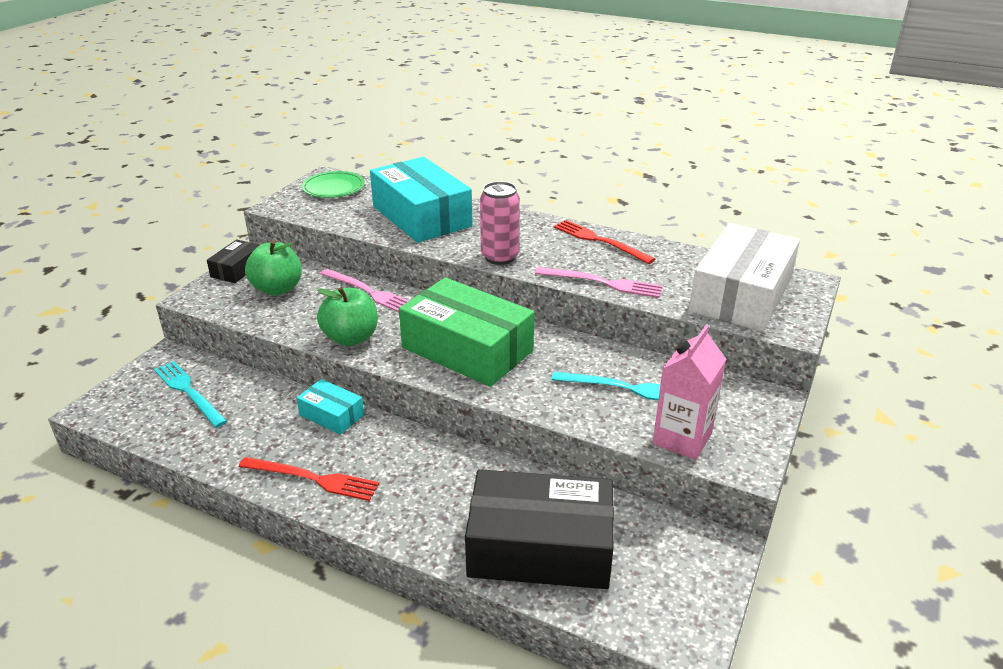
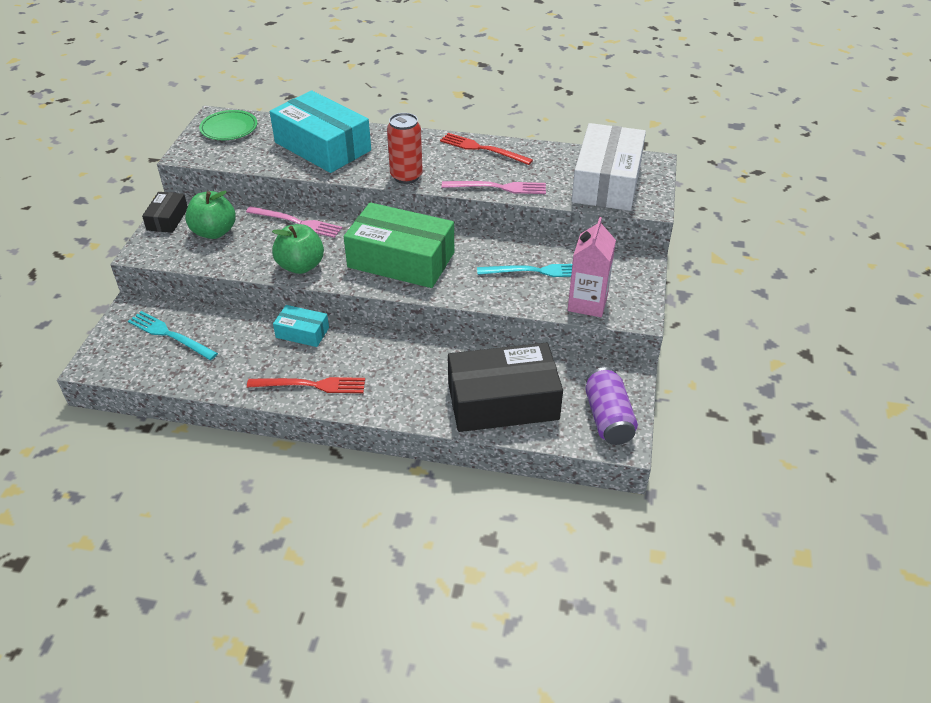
camera: 15 degrees left, 10 degrees up
(500, 257) = (406, 176): pink can -> red can
(677, 602) = (608, 418): none -> purple can

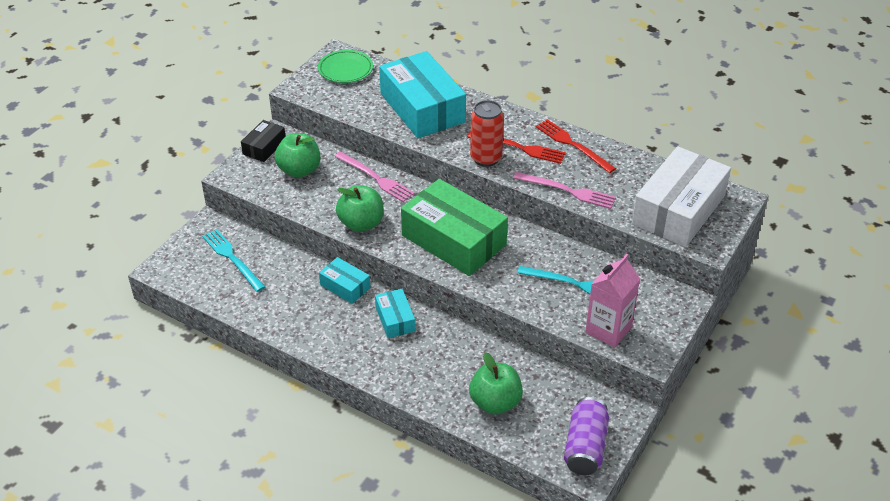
camera: 20 degrees right, 0 degrees up
(310, 385) = (332, 339): red fork -> red fork (518, 148)
(367, 350) = (395, 319): none -> turquoise box
(503, 401) = (495, 402): black box -> green apple

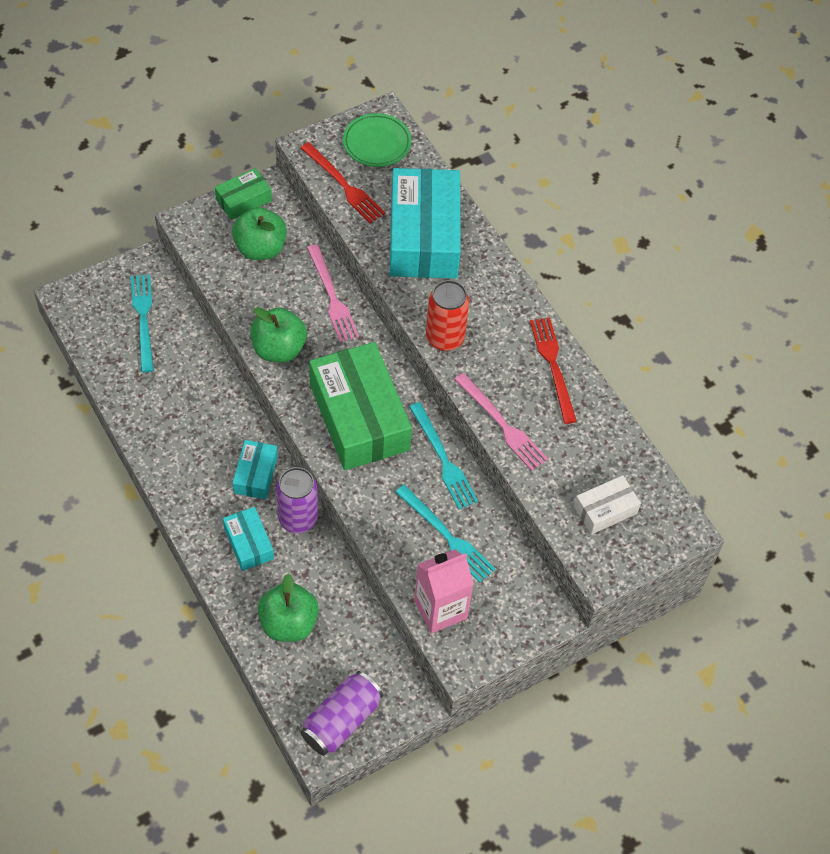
camera: 25 degrees right, 15 degrees up
(264, 147) = (243, 200): black box -> green box
(345, 286) = (232, 409): turquoise box -> turquoise box (248, 543)
(449, 333) = (298, 519): none -> purple can
(518, 148) = (490, 341): red fork -> red fork (343, 185)
(533, 240) = (443, 458): none -> turquoise fork
(678, 210) = (605, 510): white box -> white box, size x0.48

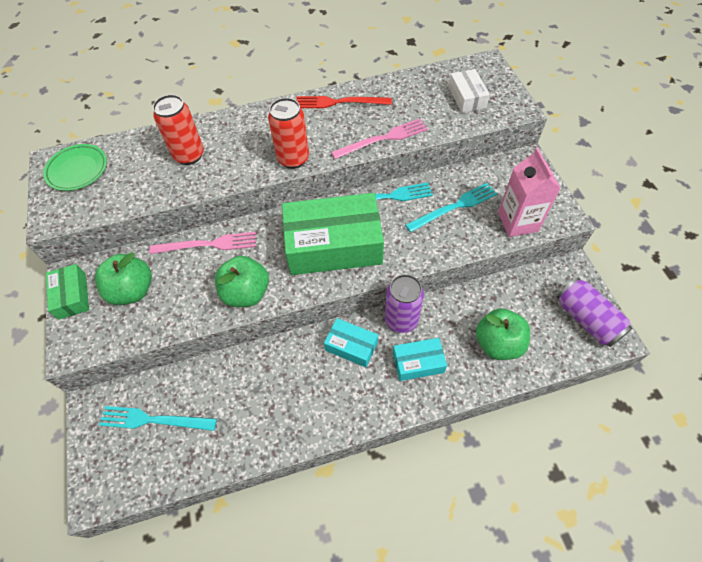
camera: 70 degrees left, 0 degrees up
(343, 185) = (108, 200): red fork -> none
(424, 236) = (189, 155): turquoise box -> red can

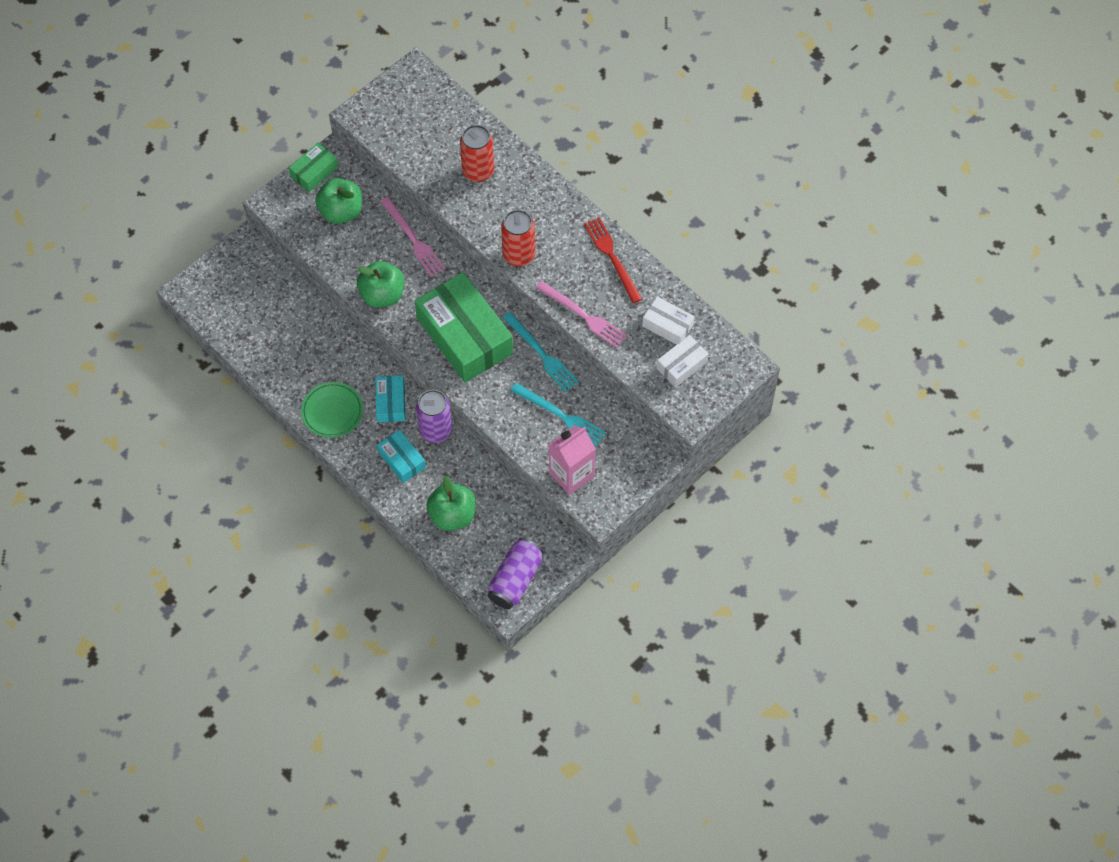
camera: 60 degrees right, 5 degrees up
(77, 170) = (416, 97): green plate -> green plate (332, 411)
(154, 420) = (257, 295): turquoise fork -> none
(424, 93) = (667, 325): none -> white box

